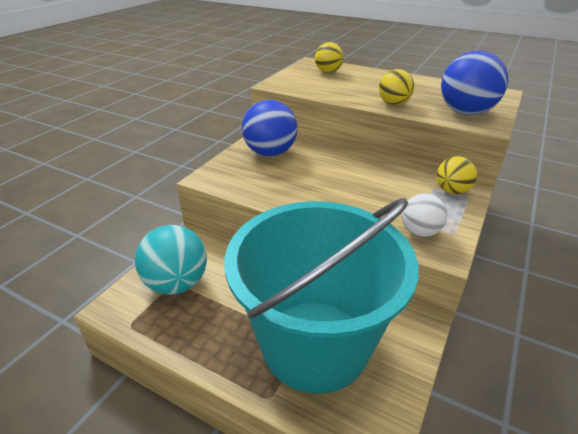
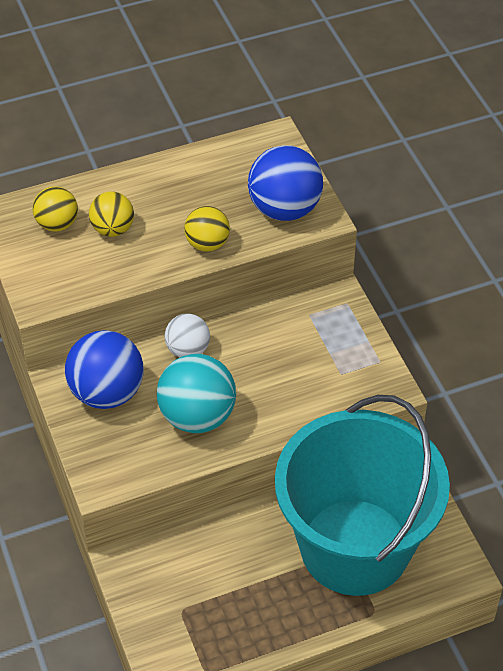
camera: 50 degrees left, 15 degrees up
(177, 284) = (184, 607): turquoise ball -> turquoise ball (197, 416)
(420, 232) = (354, 382): white ball -> white ball (188, 350)
(452, 191) = (328, 306): yellow ball -> yellow ball (113, 229)

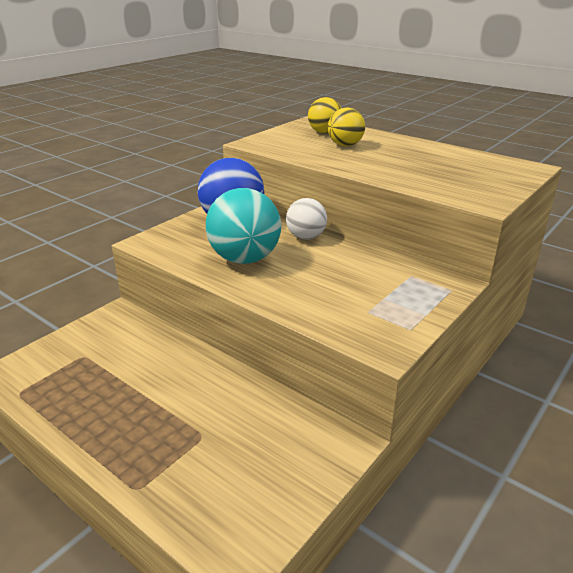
camera: 60 degrees right, 20 degrees down
(207, 244) = (381, 171): yellow ball -> none
(284, 209) = (466, 186): blue ball -> none
(355, 547) = (214, 439): turquoise bucket -> none

